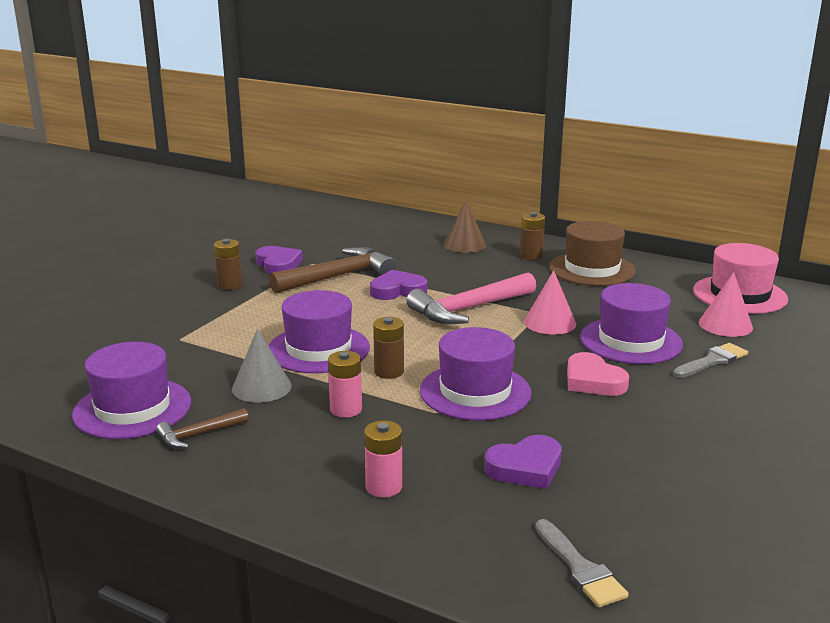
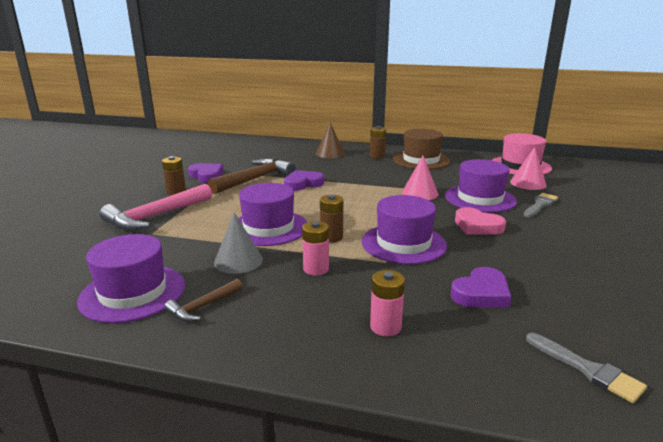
camera: 15 degrees left, 0 degrees up
(468, 309) = (359, 190): pink hammer -> pink hammer (155, 216)

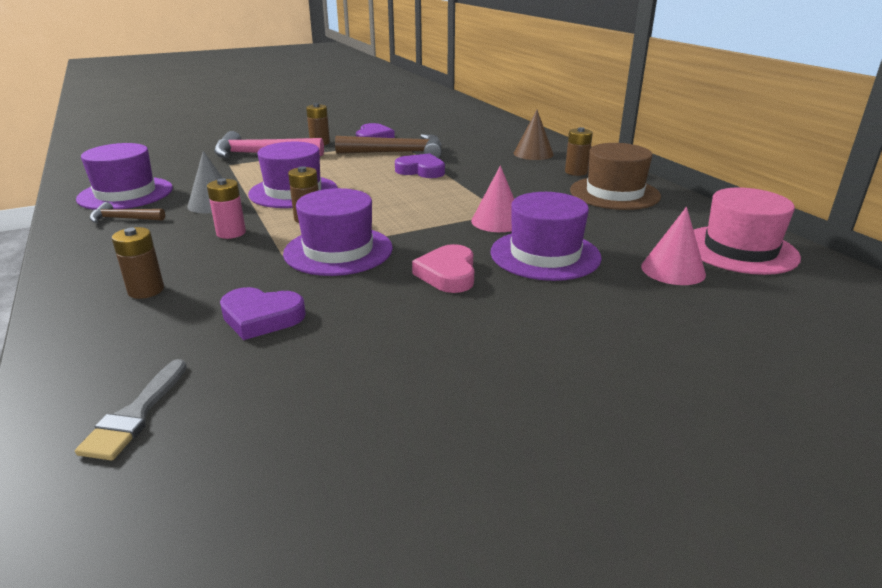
camera: 50 degrees right, 5 degrees up
(385, 327) = (146, 290): pink battery -> brown battery
(540, 205) = (597, 296): grey brush -> none

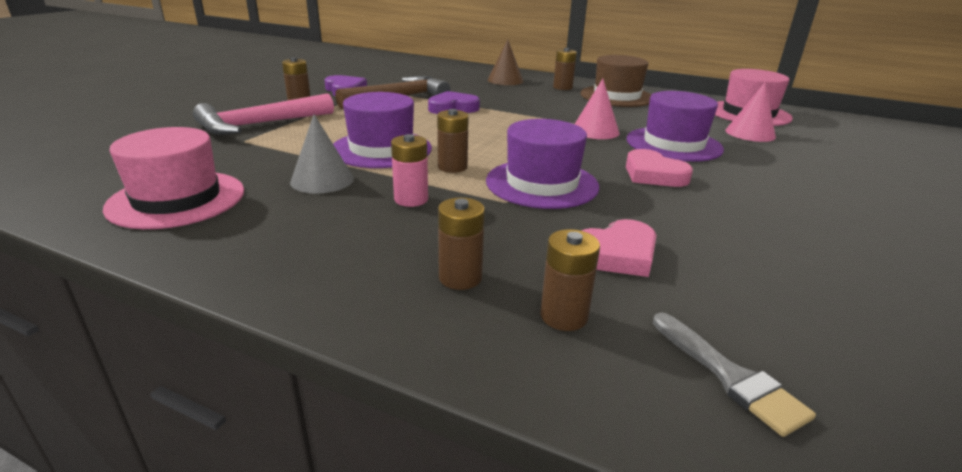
camera: 40 degrees left, 0 degrees up
(123, 219) = (246, 224): brown hammer -> none
(125, 193) = (177, 199): purple hat -> pink hat
(141, 336) = (564, 316): none -> brown battery
(261, 317) = (616, 254): purple heart -> pink heart

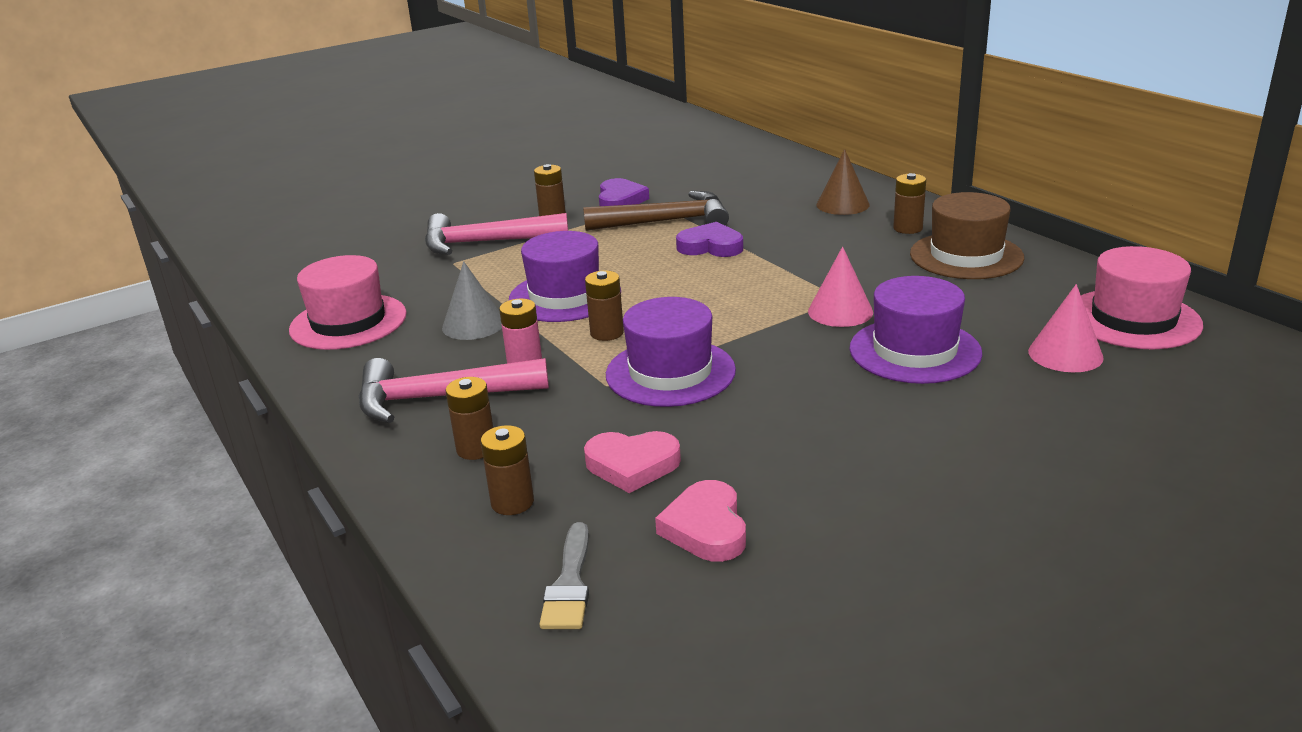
camera: 35 degrees right, 0 degrees up
(363, 243) = (439, 398): none -> pink hammer
(653, 174) = (814, 388): pink heart -> pink heart (706, 528)

